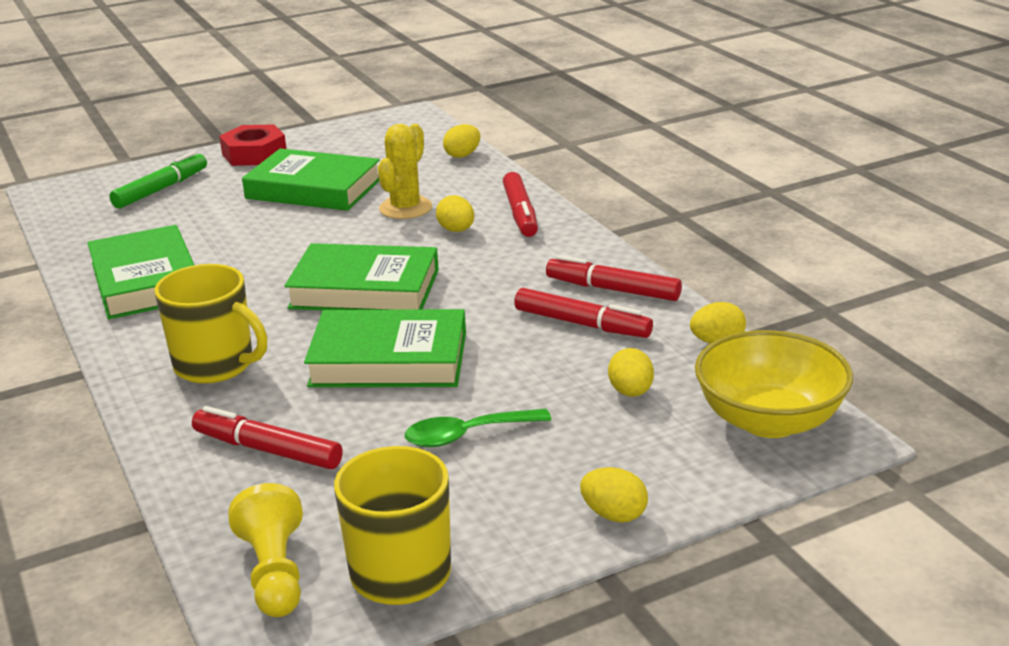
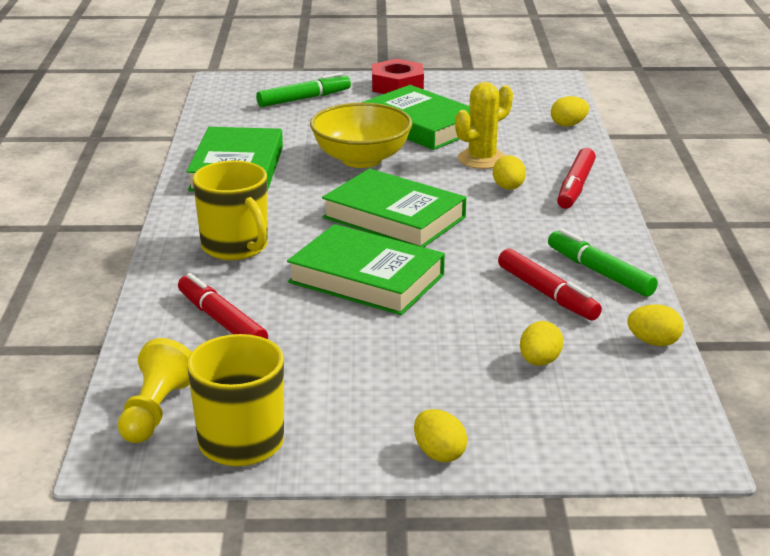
camera: 25 degrees right, 0 degrees up
(467, 435) = (377, 355): green spoon -> none
(613, 289) = (600, 272): red marker -> green marker
(769, 420) = (640, 421): yellow bowl -> yellow bowl (361, 159)

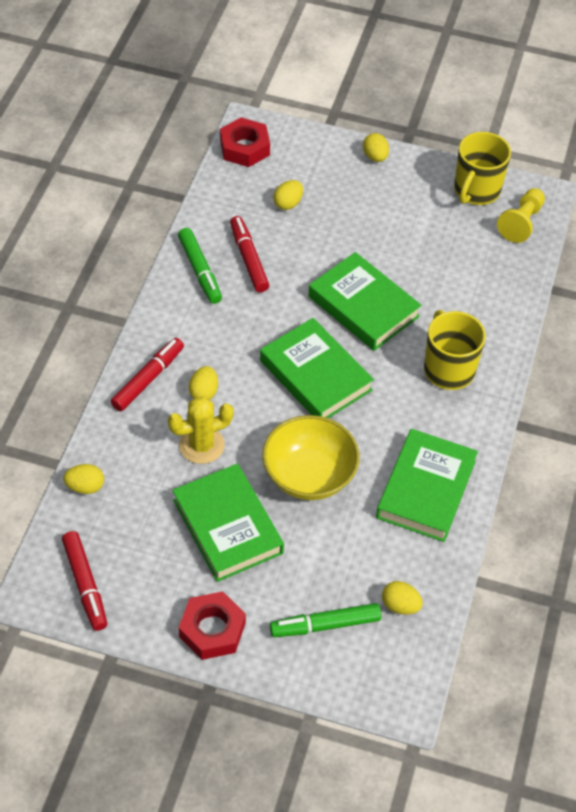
camera: 165 degrees left, 25 degrees up
(222, 321) = (472, 288): red marker -> red marker (85, 584)
(653, 342) = (210, 201): yellow egg -> yellow egg (400, 605)
(665, 419) = (244, 148): none -> red nut

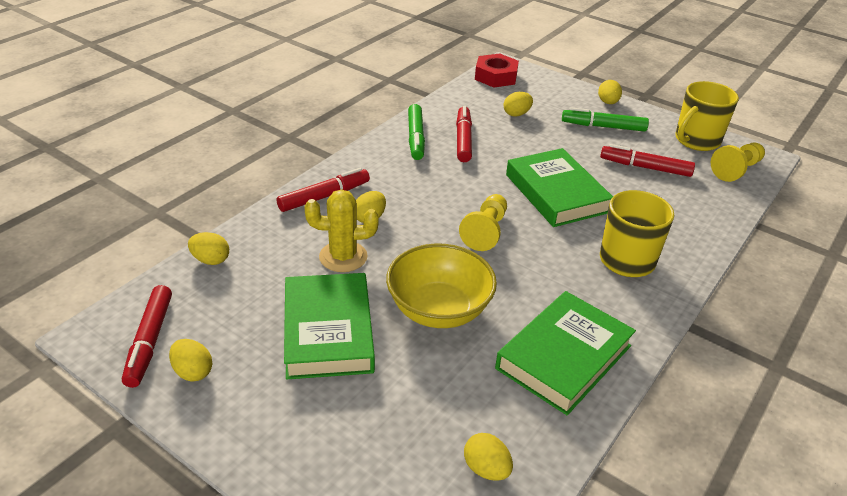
camera: 20 degrees right, 15 degrees down
(139, 600) = (193, 372): none -> yellow egg
(212, 630) = (251, 426): red nut -> none
(315, 375) = (485, 231): green book -> yellow pawn
(325, 625) = (384, 462): green marker -> green marker (603, 126)
(436, 245) = (645, 167): none -> red marker

